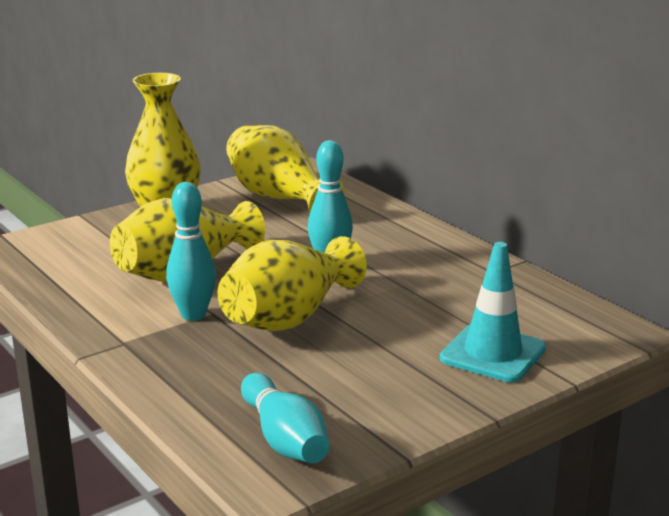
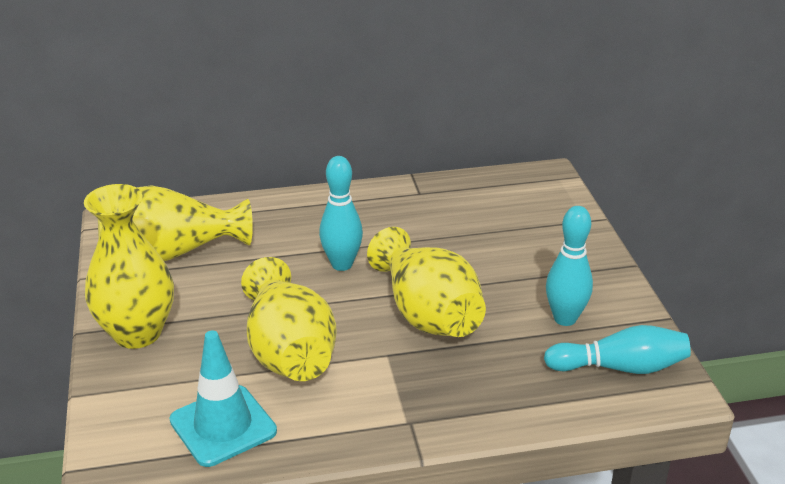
camera: 65 degrees left, 10 degrees up
(193, 315) = (384, 366): turquoise bowling pin -> turquoise bowling pin (565, 318)
(493, 353) = (547, 236): turquoise traffic cone -> turquoise traffic cone (223, 426)

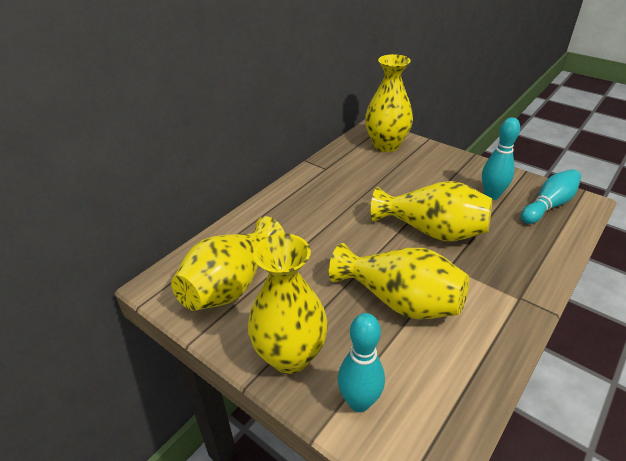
camera: 40 degrees left, 5 degrees up
(223, 426) = (439, 378): turquoise traffic cone -> none
(342, 264) = (347, 230): turquoise bowling pin -> turquoise bowling pin (359, 402)
(533, 201) = (386, 145): none -> yellow vase

